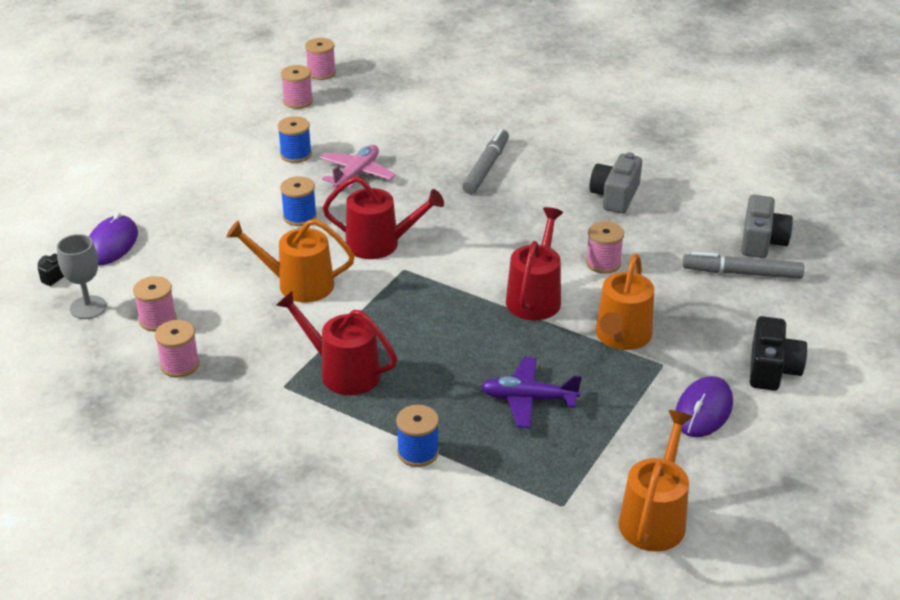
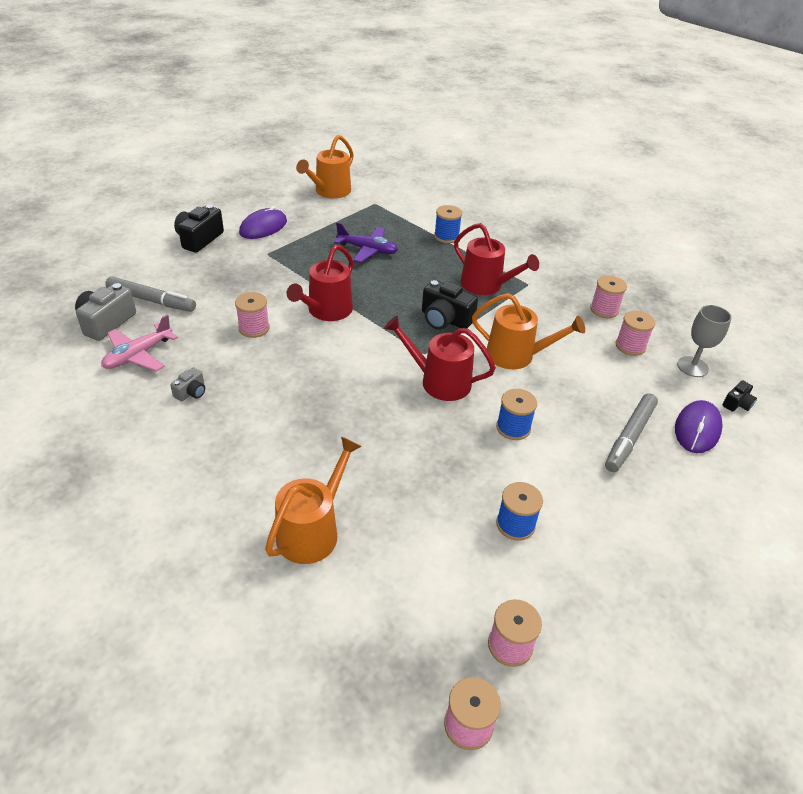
camera: 170 degrees left, 5 degrees up
(356, 174) = (446, 476): pink plane -> pink plane (138, 355)
(389, 313) = (445, 319): none -> black camera
(486, 167) = (299, 456): grey marker -> grey marker (629, 437)
(615, 196) = (191, 392): grey camera -> grey camera, size x0.53
(621, 336) = (281, 274): orange watering can -> orange watering can (312, 531)

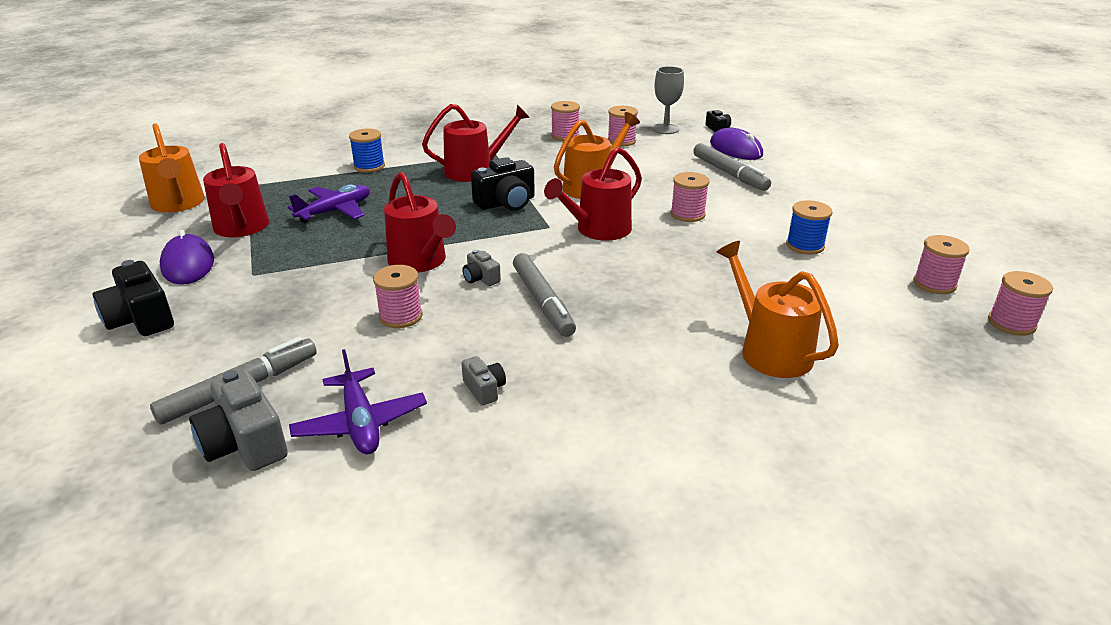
camera: 60 degrees left, 10 degrees down
(138, 355) = (360, 423): pink plane -> purple plane
(309, 385) = (542, 302): none -> grey marker
(318, 226) = (242, 228): none -> red watering can
(322, 345) = (481, 278): none -> grey camera
(513, 428) = (687, 214): blue spool -> pink spool

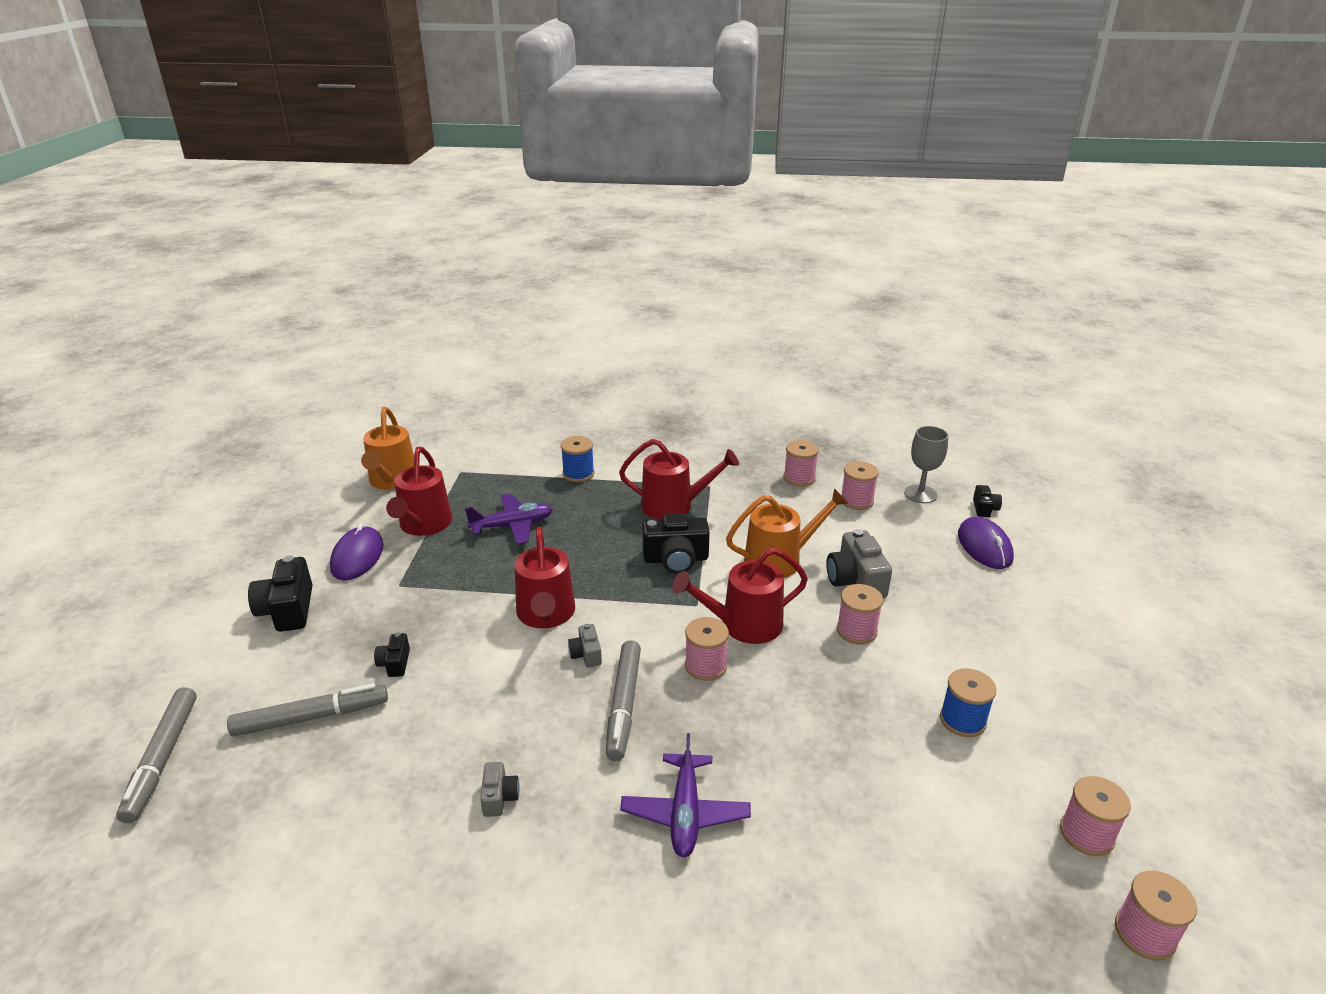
camera: 25 degrees right, 0 degrees up
(245, 443) = (278, 781): grey camera -> grey camera (855, 581)
(298, 328) = (395, 663): none -> black camera
(360, 423) = (375, 795): purple plane -> purple plane (685, 813)
(401, 316) = (486, 678): pink spool -> pink spool (705, 666)
(729, 174) = (949, 583): grey marker -> grey marker (162, 759)
(770, 350) = (810, 858): orange watering can -> none

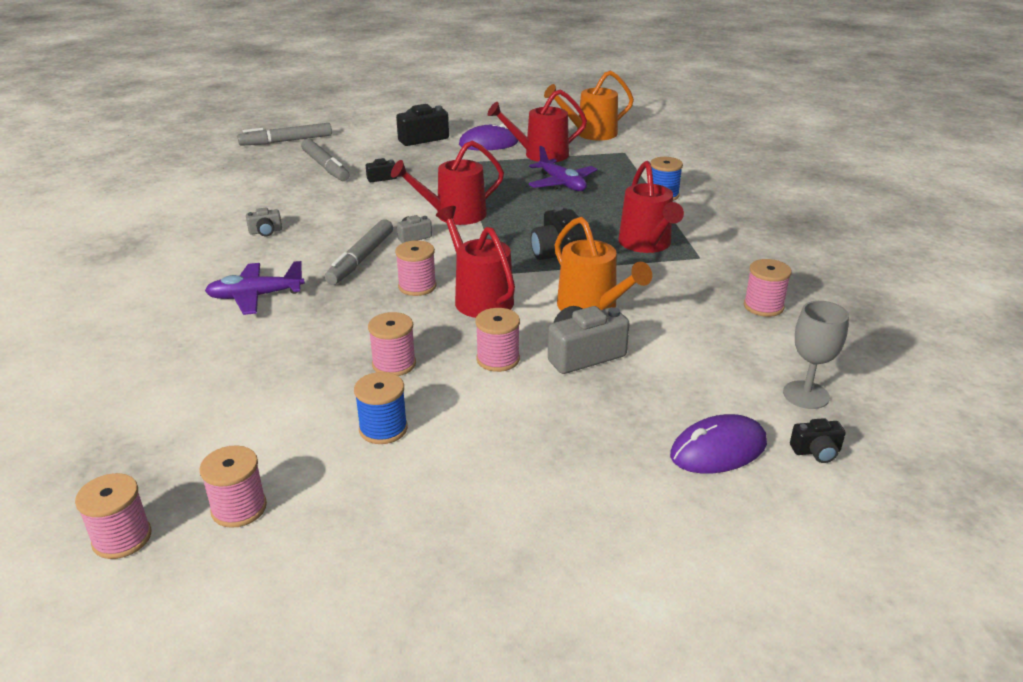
camera: 75 degrees right, 0 degrees up
(623, 705) = (361, 259): grey marker -> grey marker turned 60 degrees counterclockwise
(856, 501) = (747, 347): pink spool -> pink spool (394, 364)

